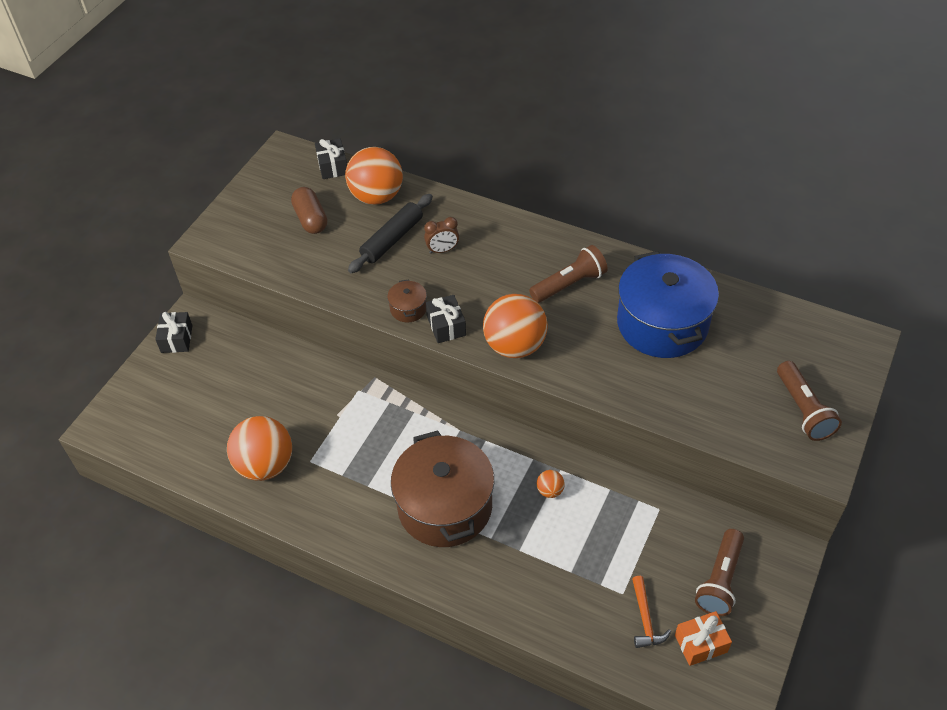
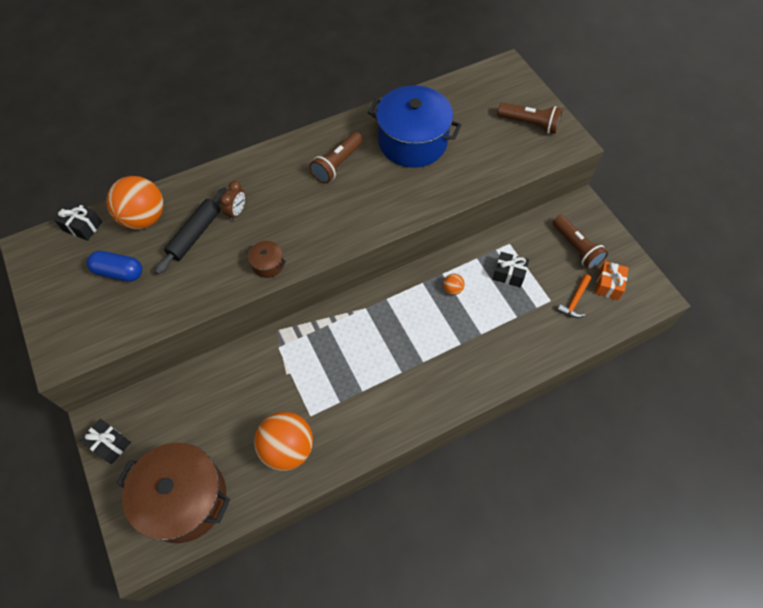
camera: 55 degrees left, 10 degrees up
(311, 219) = (119, 272): brown capsule -> blue capsule
(392, 239) = (195, 234): black rolling pin -> black rolling pin turned 45 degrees clockwise
(445, 506) = (416, 355): brown pot -> brown pot (184, 498)
(446, 326) = (305, 252): black gift -> black gift (509, 274)
(515, 346) = (358, 225): orange ball -> none
(569, 284) = (337, 164): brown flashlight -> brown flashlight turned 150 degrees counterclockwise
(645, 619) = (574, 301): orange hammer -> orange hammer turned 90 degrees clockwise

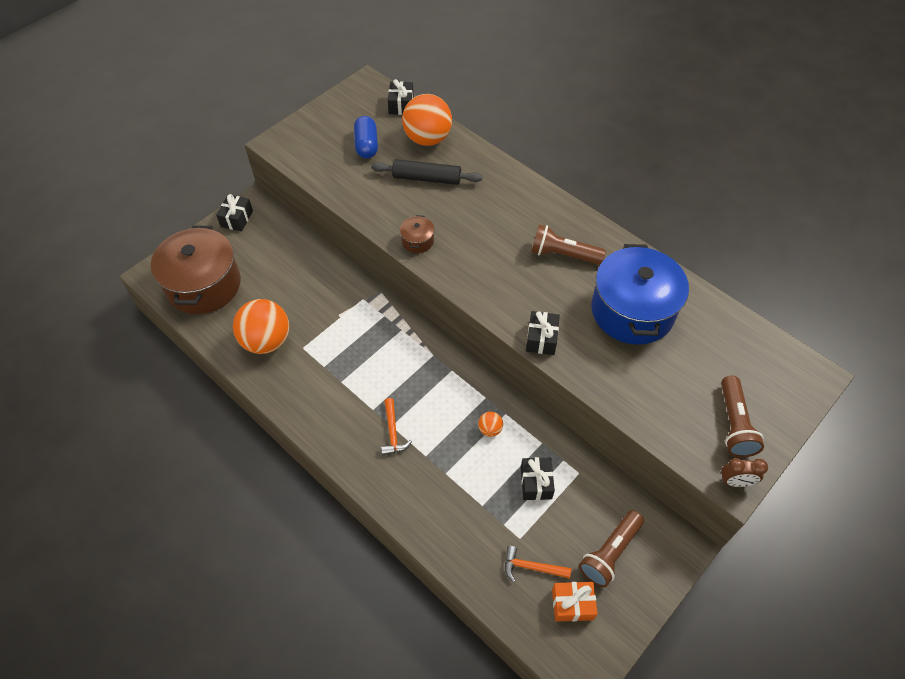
camera: 70 degrees right, 5 degrees down
(237, 212) = (465, 198): brown clock -> brown clock (735, 482)
(414, 208) = (541, 339): none -> black gift
(430, 362) = (393, 432): none -> orange hammer

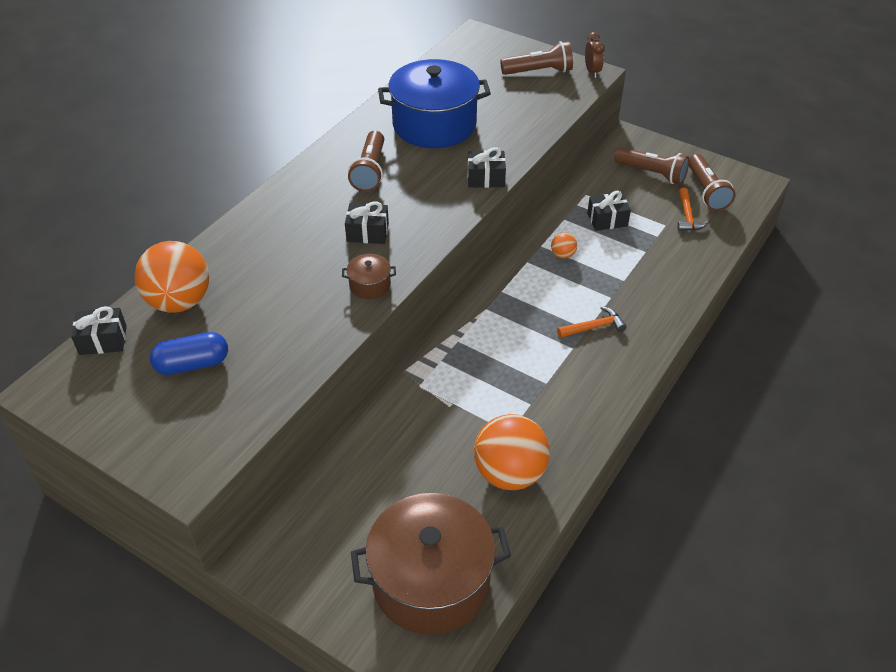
camera: 100 degrees left, 10 degrees down
(237, 219) = (290, 576): black gift -> black gift (367, 232)
(426, 178) = (258, 292): black rolling pin -> none
(572, 604) = (706, 191): orange gift -> brown flashlight

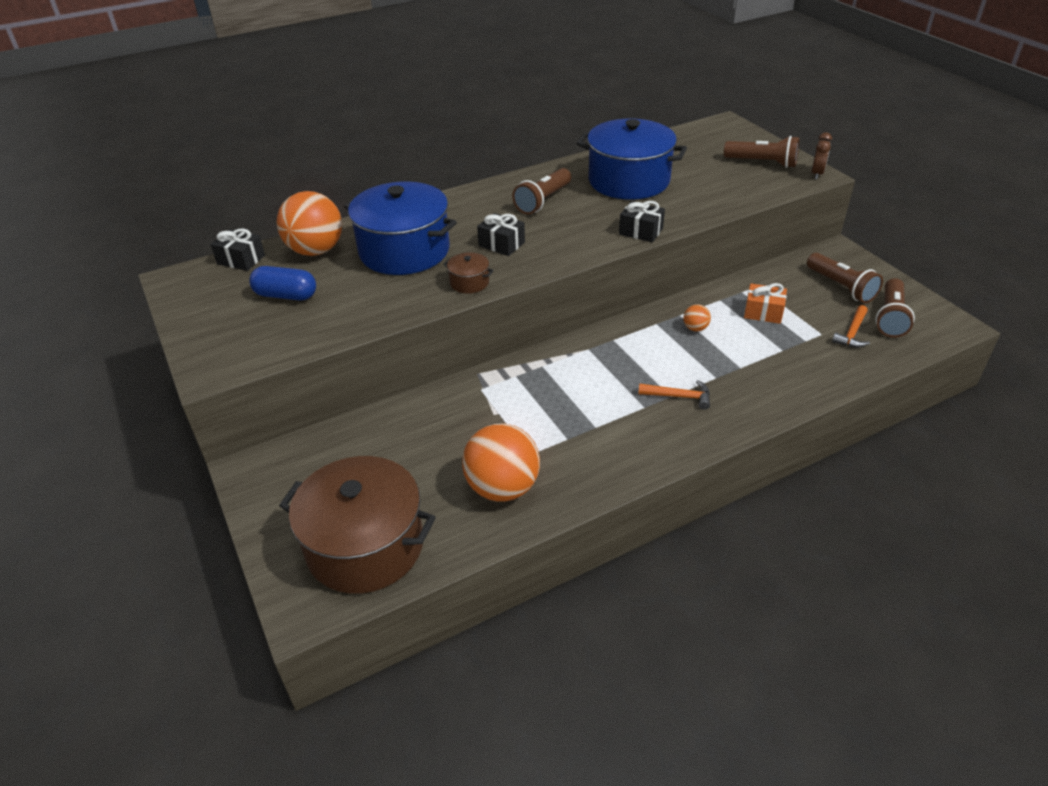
camera: 30 degrees right, 5 degrees down
(276, 271) = (404, 251): none -> blue pot
(607, 220) = (763, 312): black gift -> orange gift

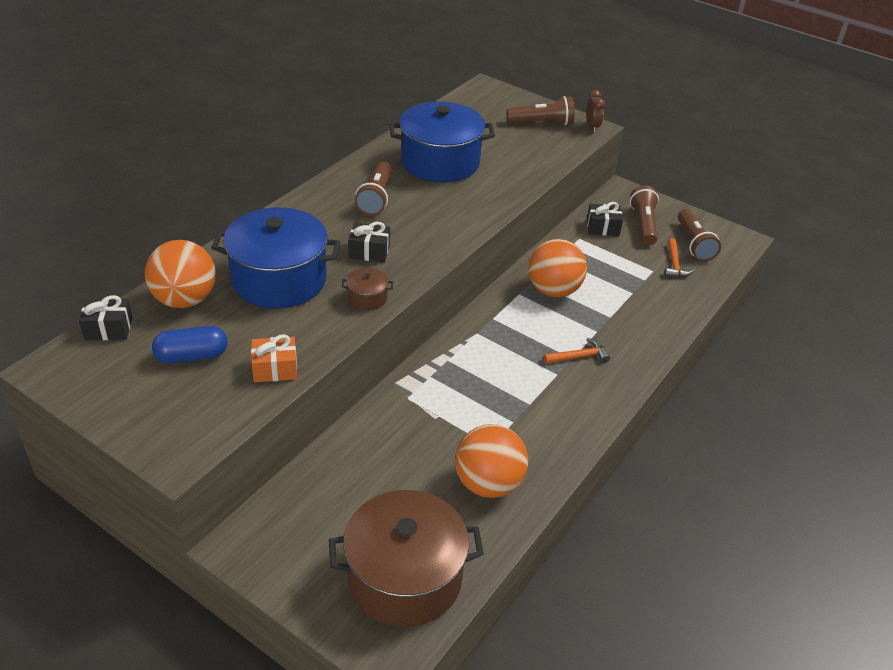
camera: 30 degrees left, 0 degrees up
(641, 231) = (485, 212): black gift -> black gift (602, 228)
(695, 328) = (553, 290): orange ball -> orange ball, size x2.32
(763, 312) = (598, 262): orange gift -> orange gift (275, 369)
(841, 287) = (643, 224): brown flashlight -> brown flashlight turned 120 degrees counterclockwise

